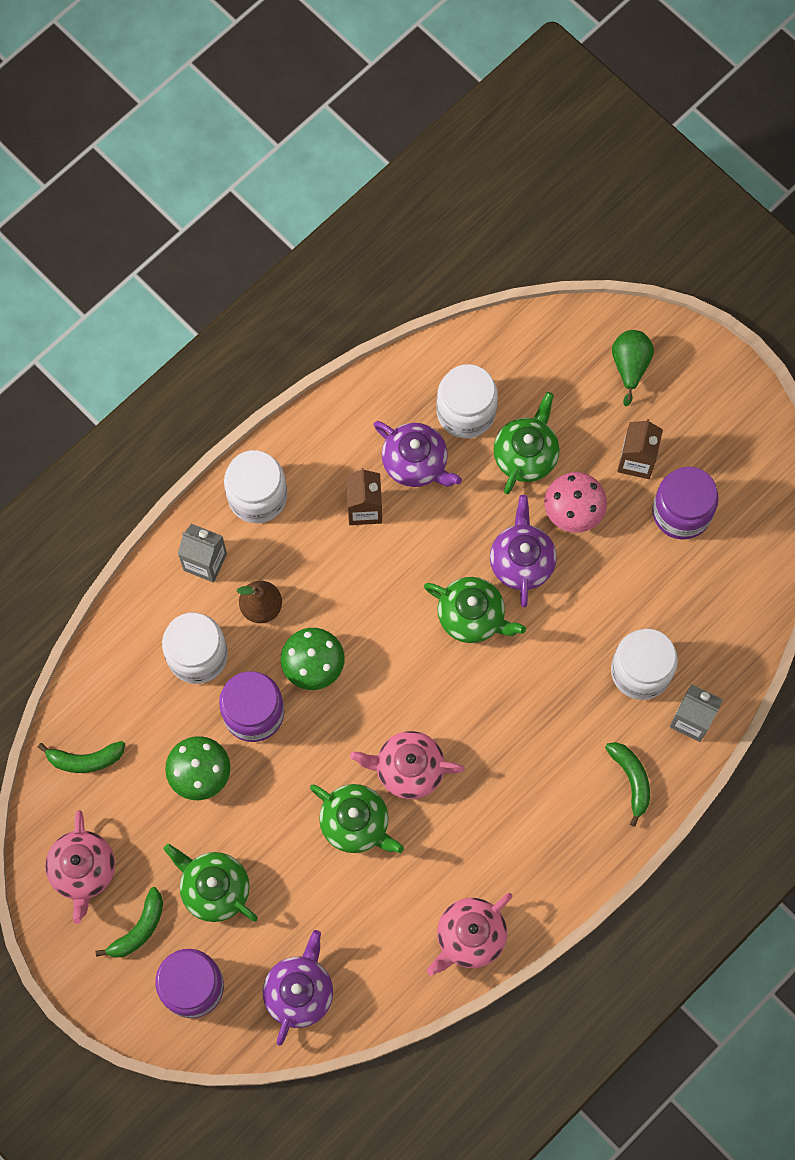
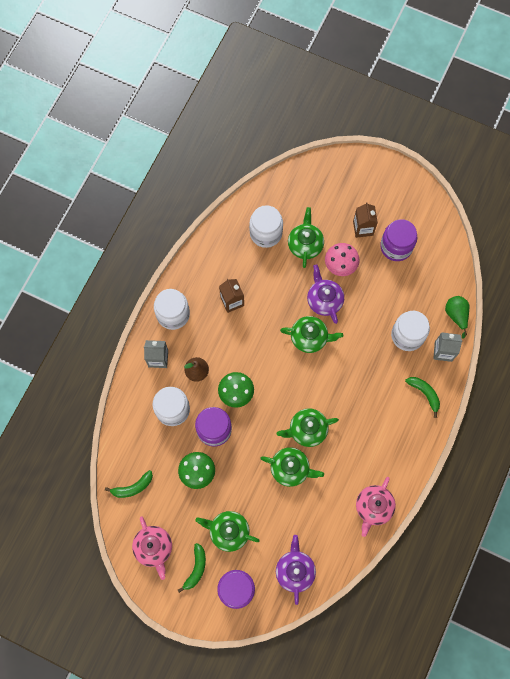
camera: 20 degrees left, 0 degrees up
(408, 769) = (307, 430): pink teapot -> green teapot
(416, 463) = (250, 268): purple teapot -> none
(630, 366) = (341, 181): green pear -> green pear (456, 315)

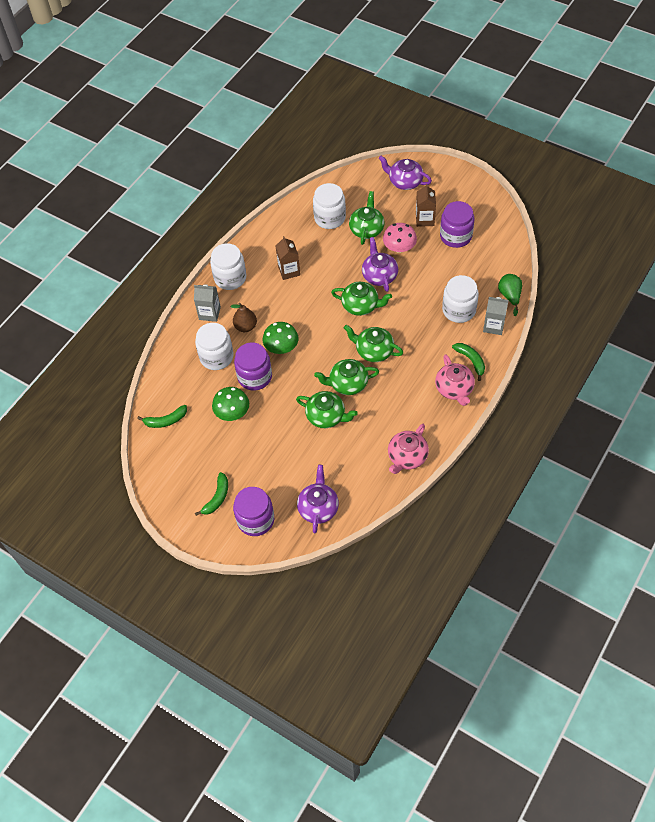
camera: 10 degrees right, 15 degrees down
(154, 548) = (177, 475): pink teapot -> pink teapot (454, 389)
(228, 531) = (255, 467): green teapot -> green teapot (373, 351)
(338, 182) = (405, 182): none -> purple teapot

